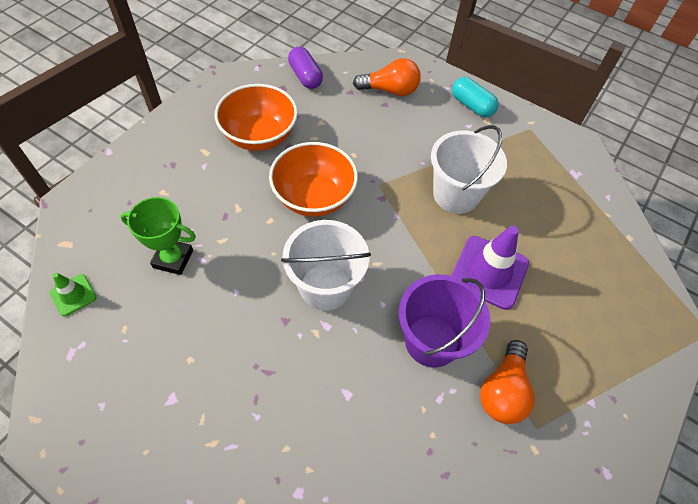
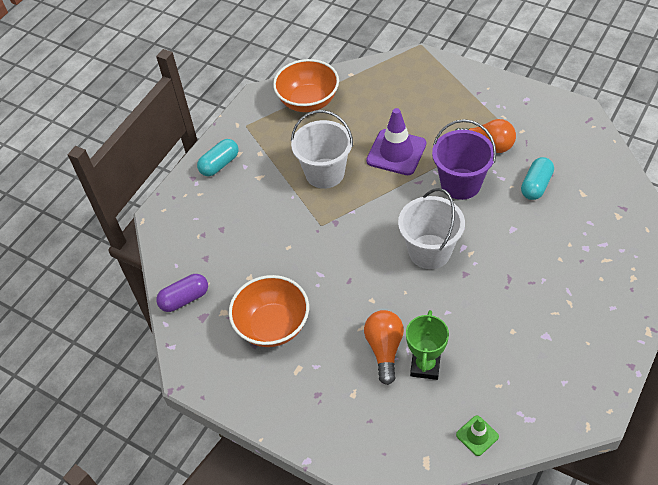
camera: 85 degrees left, 5 degrees down
(314, 197) = (342, 271): orange bowl -> orange bowl (308, 101)
(390, 90) = (202, 226): orange light bulb -> orange light bulb (384, 349)
(422, 445) = (536, 185): none -> turquoise capsule

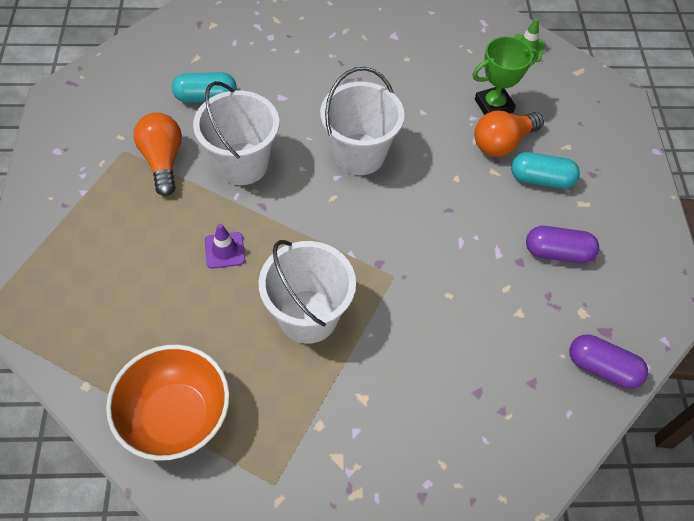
camera: 130 degrees left, 5 degrees up
(219, 164) = (373, 472): turquoise capsule -> turquoise capsule (541, 179)
(272, 325) = (557, 253): orange bowl -> purple capsule
(396, 152) = (225, 250): purple traffic cone -> purple traffic cone, size x0.51
(460, 184) = (242, 164): purple bucket -> white bucket

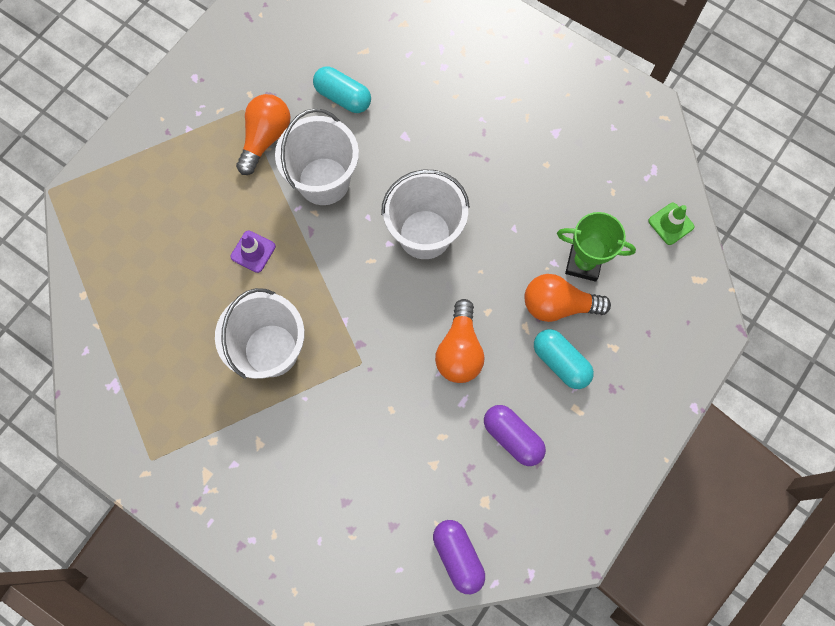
camera: 40 degrees right, 15 degrees up
(176, 417) = (124, 362): orange bowl -> none
(461, 218) = (459, 350): none -> orange light bulb

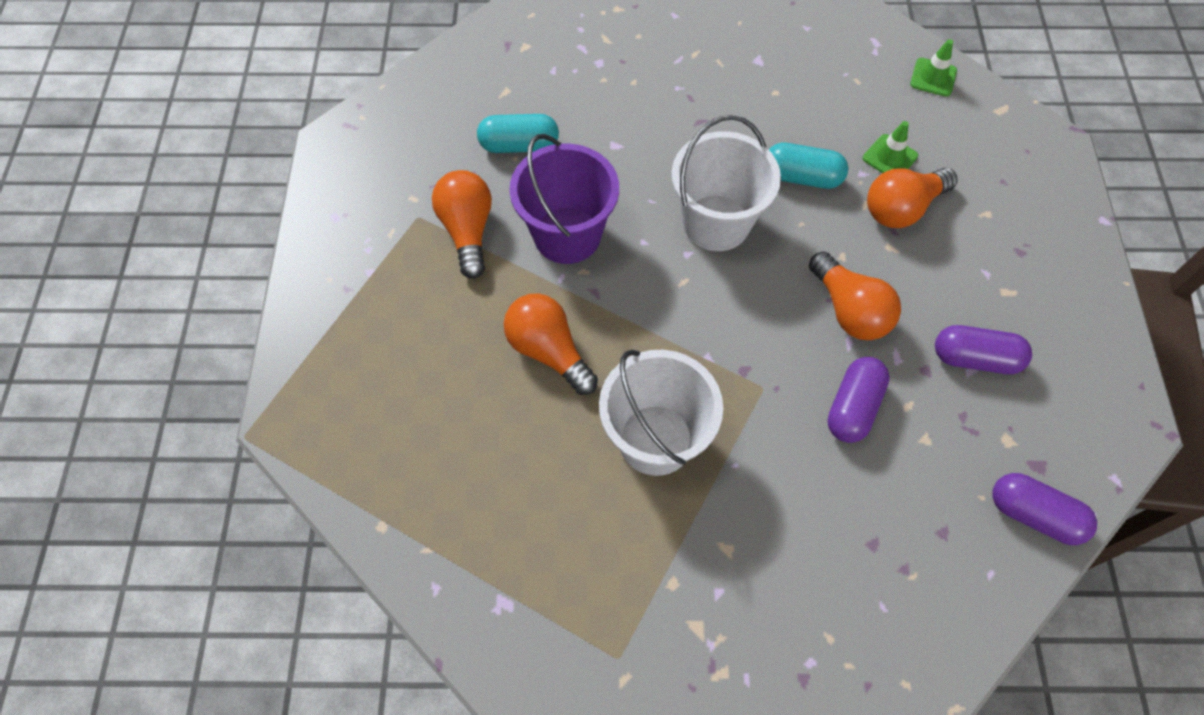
camera: 35 degrees left, 10 degrees down
(253, 251) = (548, 351): purple traffic cone -> orange light bulb
(324, 181) = (567, 235): white bucket -> purple bucket
(406, 413) = (853, 407): none -> purple capsule
(560, 362) = (952, 258): turquoise capsule -> turquoise capsule (802, 177)
(583, 263) = (890, 157): green trophy -> green traffic cone

